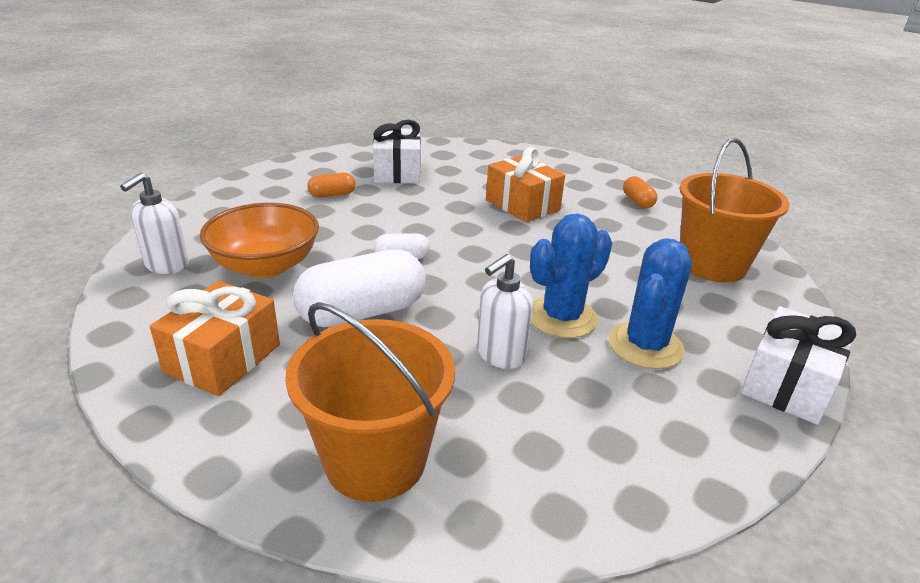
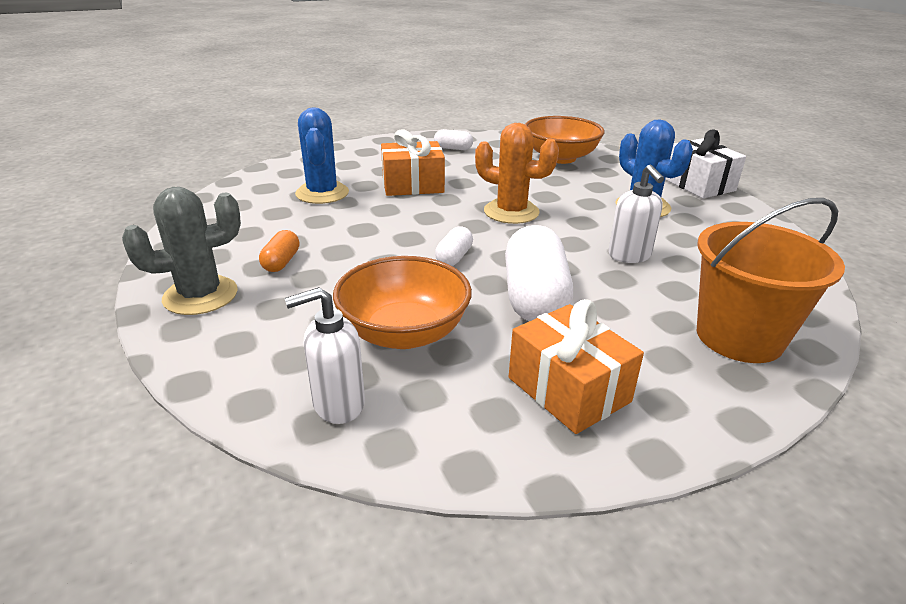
camera: 60 degrees left, 0 degrees up
(166, 265) = (338, 404): white soap dispenser -> white soap dispenser turned 105 degrees clockwise
(268, 185) = (200, 295): none -> grey cactus
(397, 172) = (274, 217): white gift -> none
(525, 265) = (511, 212): none -> orange cactus
(562, 317) = (594, 221): blue cactus -> blue cactus (322, 193)
(637, 201) = (453, 148): orange capsule -> white capsule
(712, 264) = (560, 158): orange bucket -> orange bowl

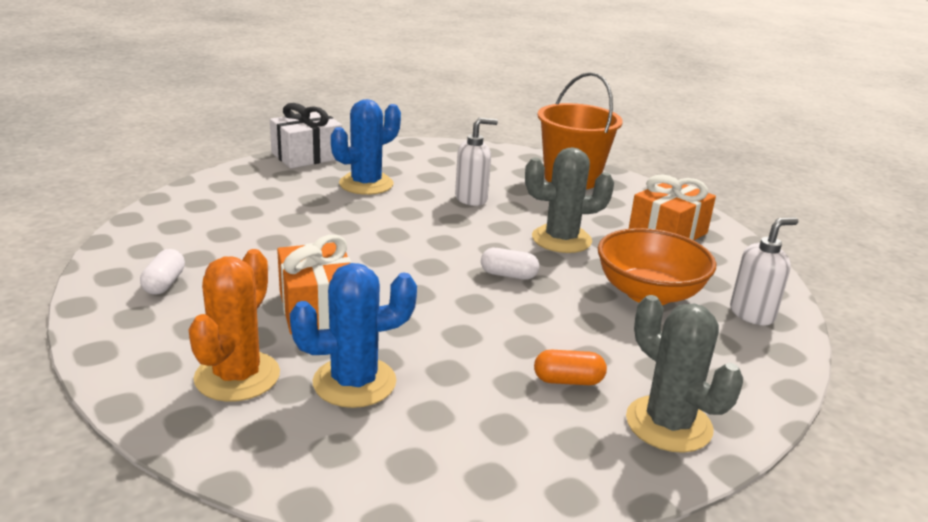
camera: 100 degrees left, 5 degrees down
(338, 404) = (752, 314): white soap dispenser -> white soap dispenser turned 90 degrees counterclockwise
(511, 212) = (392, 245): orange cactus -> orange cactus (237, 376)
(534, 297) = (561, 239): white capsule -> grey cactus
(560, 158) = (219, 212): orange bowl -> none

